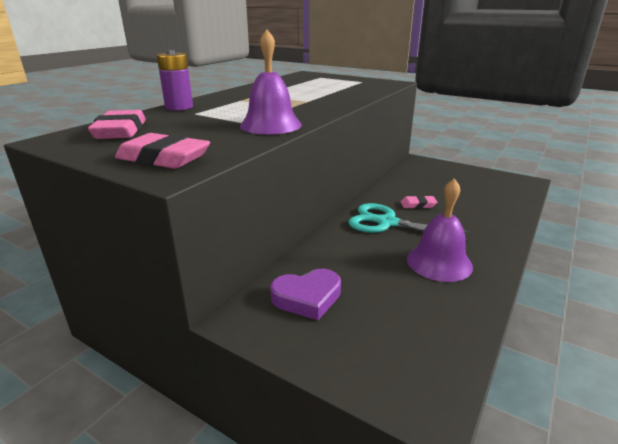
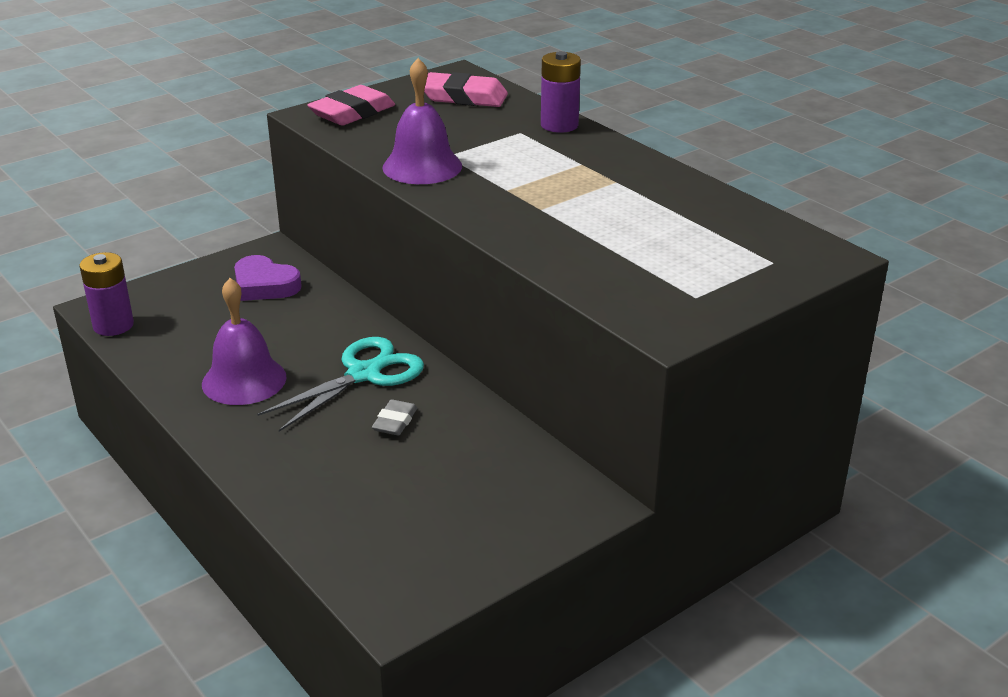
camera: 110 degrees right, 5 degrees up
(307, 298) = (264, 285): purple heart -> purple heart turned 60 degrees counterclockwise
(418, 205) = (395, 422): pink eraser -> grey eraser
(448, 374) = (113, 325): none -> purple battery

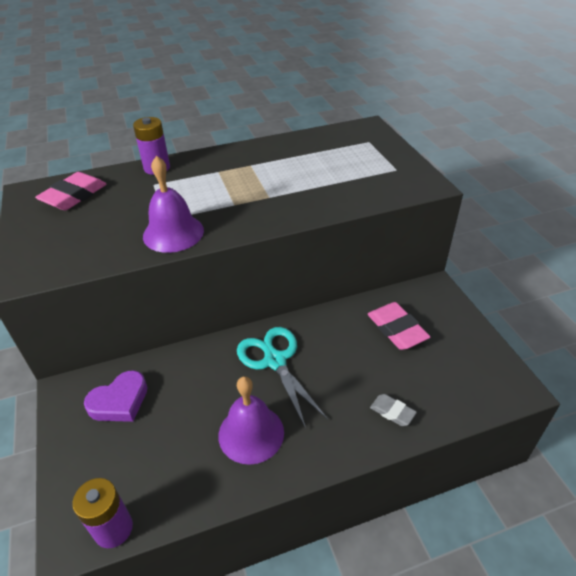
camera: 70 degrees left, 10 degrees up
(352, 113) = (46, 252): pink eraser -> pink eraser (397, 329)
(395, 422) = (335, 354): grey eraser -> grey eraser (392, 412)

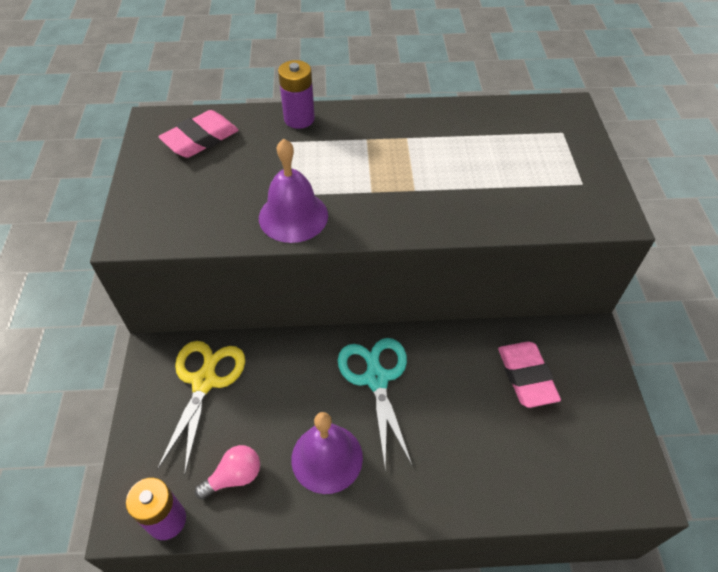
camera: 15 degrees right, 10 degrees up
(120, 401) = (204, 381): purple heart -> yellow scissors
(170, 472) = (234, 476): none -> pink light bulb
(392, 412) = (486, 478): grey eraser -> none

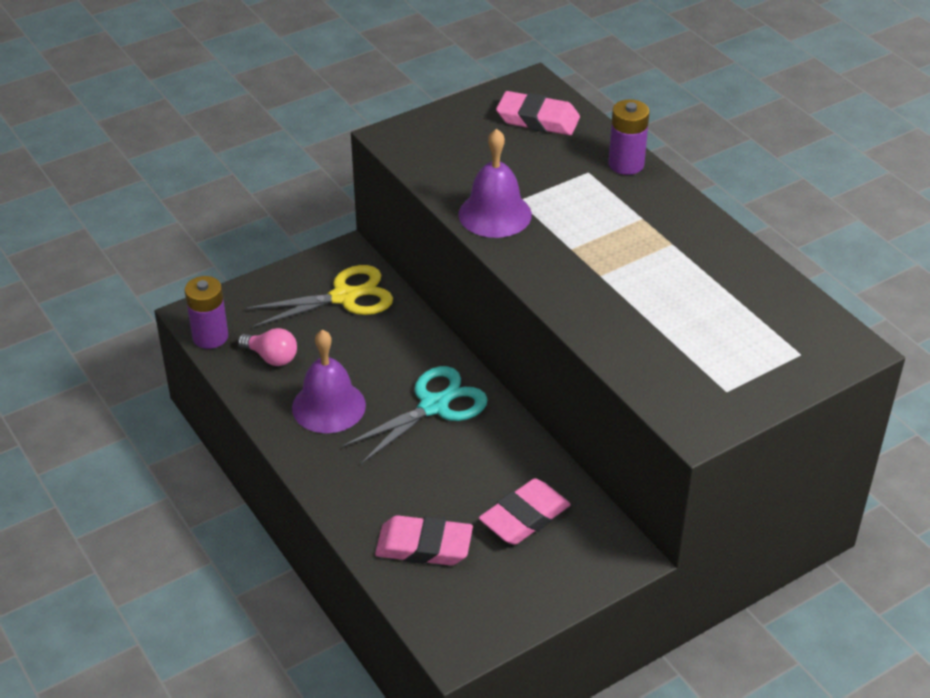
camera: 60 degrees right, 10 degrees down
(526, 462) = (424, 546): none -> pink eraser

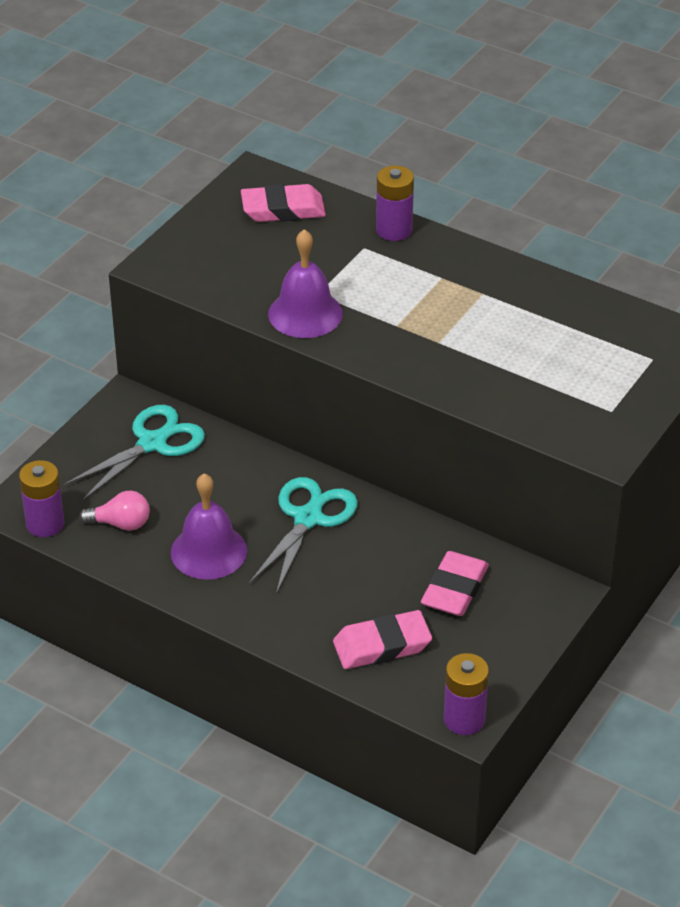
camera: 25 degrees left, 0 degrees up
(344, 297) = (152, 443): yellow scissors -> turquoise scissors
(454, 645) = (464, 719): none -> purple battery

